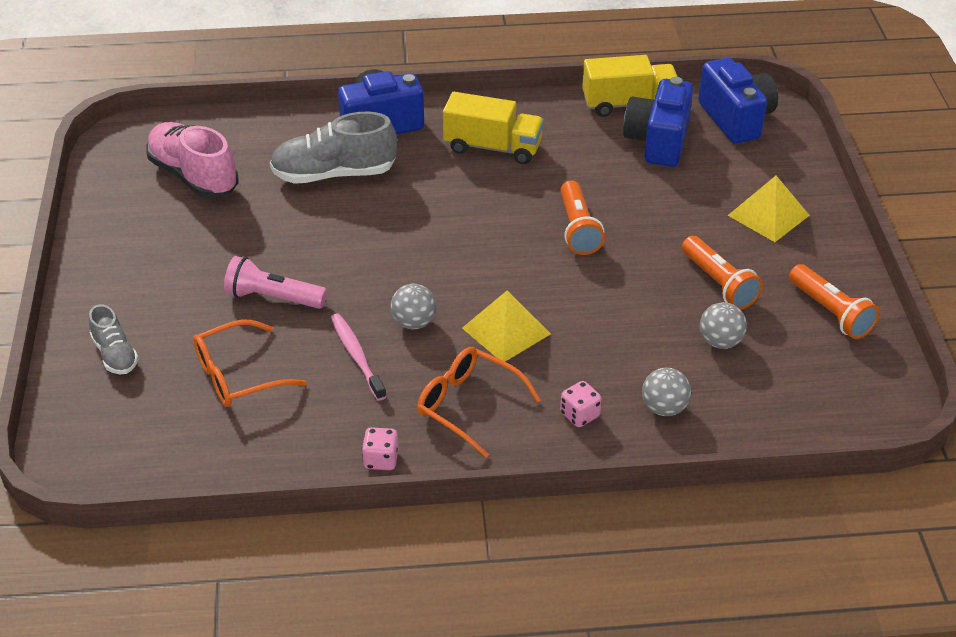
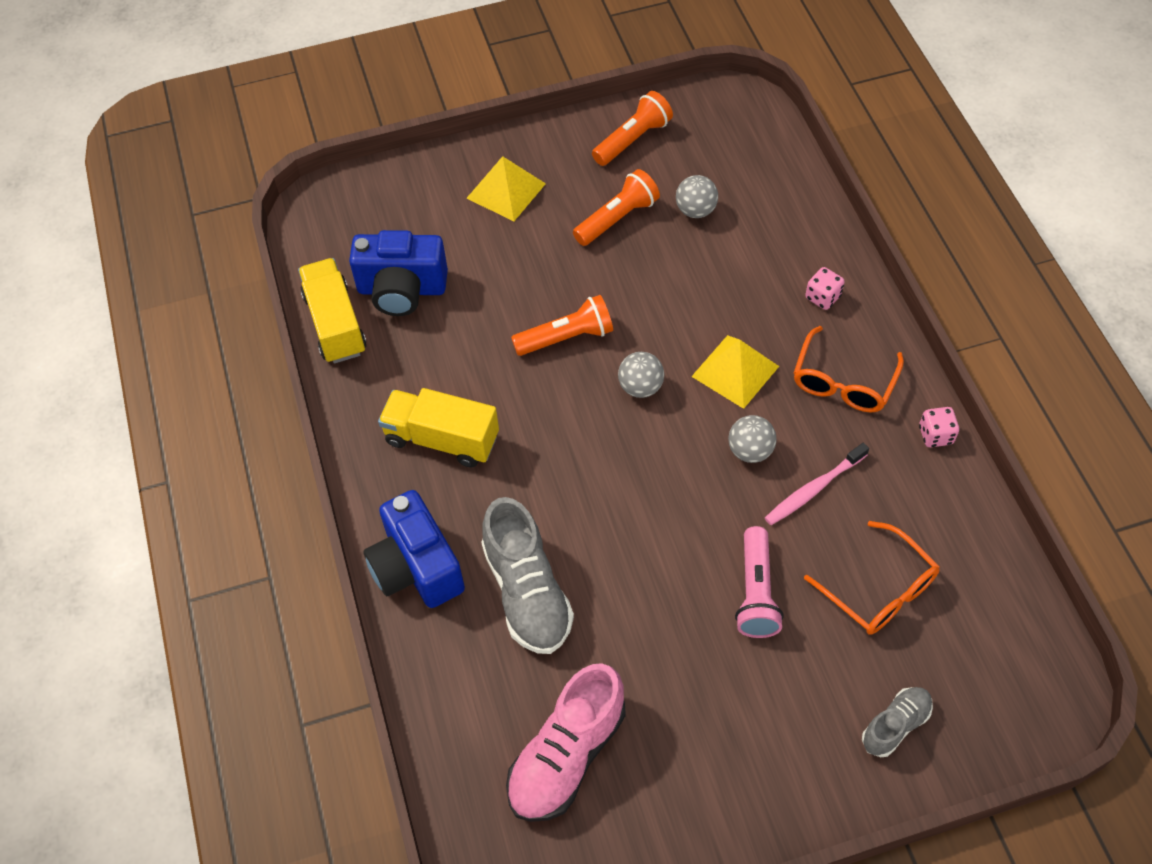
camera: 100 degrees left, 15 degrees up
(493, 147) = (442, 439): yellow truck -> yellow truck turned 75 degrees counterclockwise
(664, 408) = (791, 240): grey ball -> grey ball (640, 387)
(736, 119) = (349, 228): blue camera -> none

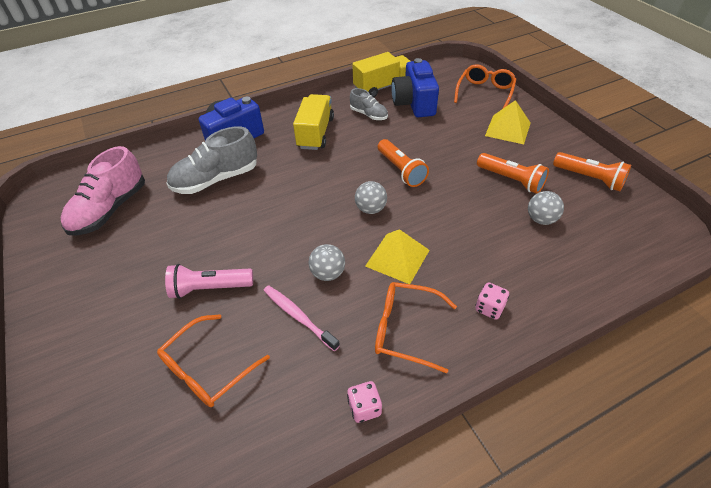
camera: 80 degrees right, 10 degrees down
(403, 192) = (485, 92): none -> orange glasses
(566, 755) = (110, 209): pink shoe -> pink shoe turned 90 degrees counterclockwise
(895, 725) = (89, 387): grey shoe -> grey shoe (369, 115)

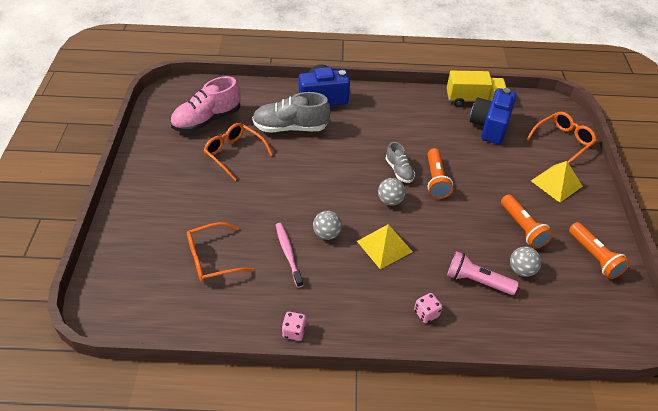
camera: 25 degrees right, 0 degrees up
(210, 288) = (242, 206): pink flashlight -> pink flashlight (477, 281)
(315, 133) = (388, 120): yellow truck -> none
(369, 115) = (443, 121): grey shoe -> grey shoe (399, 170)
(405, 329) = (355, 298): orange glasses -> orange glasses (234, 153)

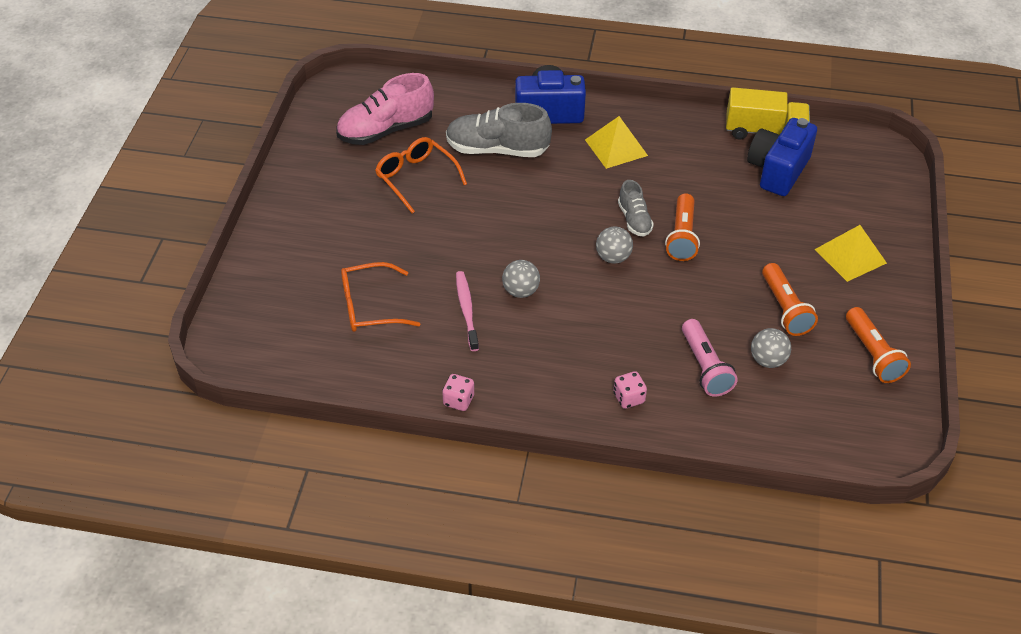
camera: 10 degrees right, 0 degrees up
(384, 246) = (593, 313): yellow pyramid -> yellow pyramid (616, 147)
(477, 281) = (704, 367): pink flashlight -> pink flashlight turned 135 degrees counterclockwise
(563, 141) = (878, 200): orange glasses -> none

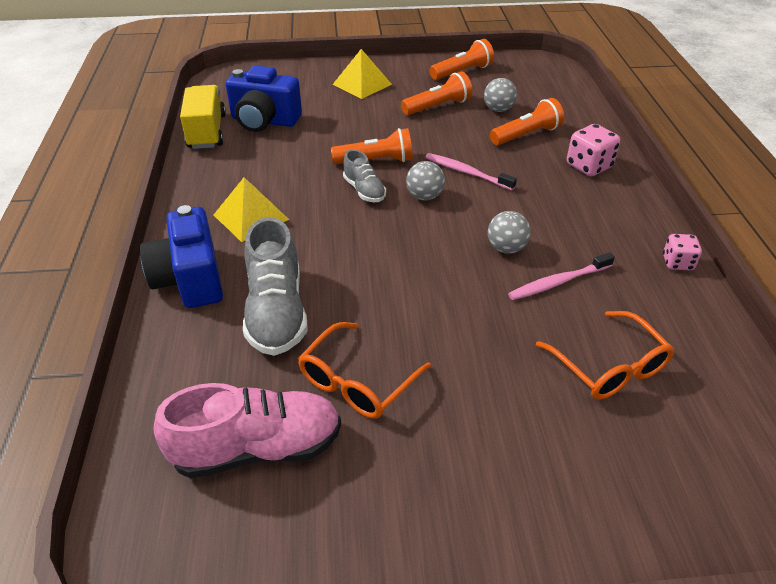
camera: 105 degrees left, 5 degrees down
(386, 130) = (257, 448): pink shoe -> pink shoe turned 60 degrees counterclockwise
(628, 398) = (589, 166): pink dice -> pink dice, size x1.56
(634, 220) = (364, 190): grey shoe -> grey shoe turned 90 degrees clockwise
(644, 297) = (467, 173): none -> pink toothbrush
(704, 367) = (526, 135): pink flashlight -> orange flashlight

